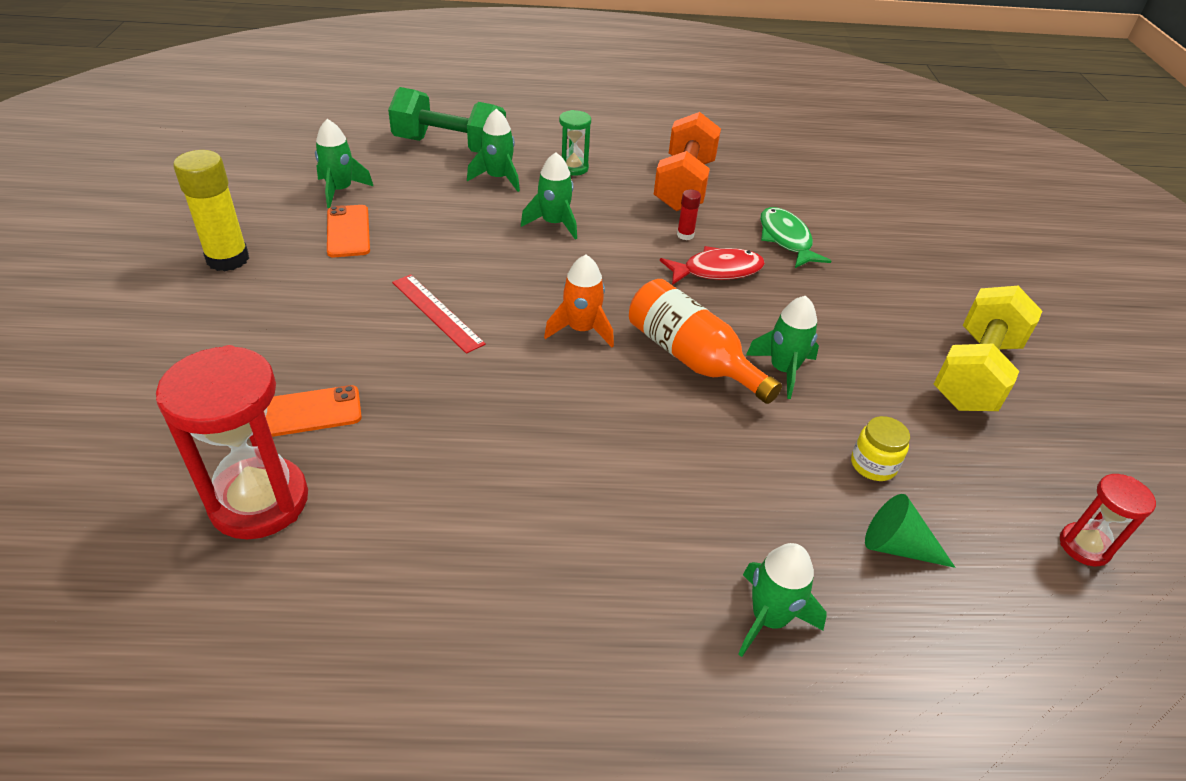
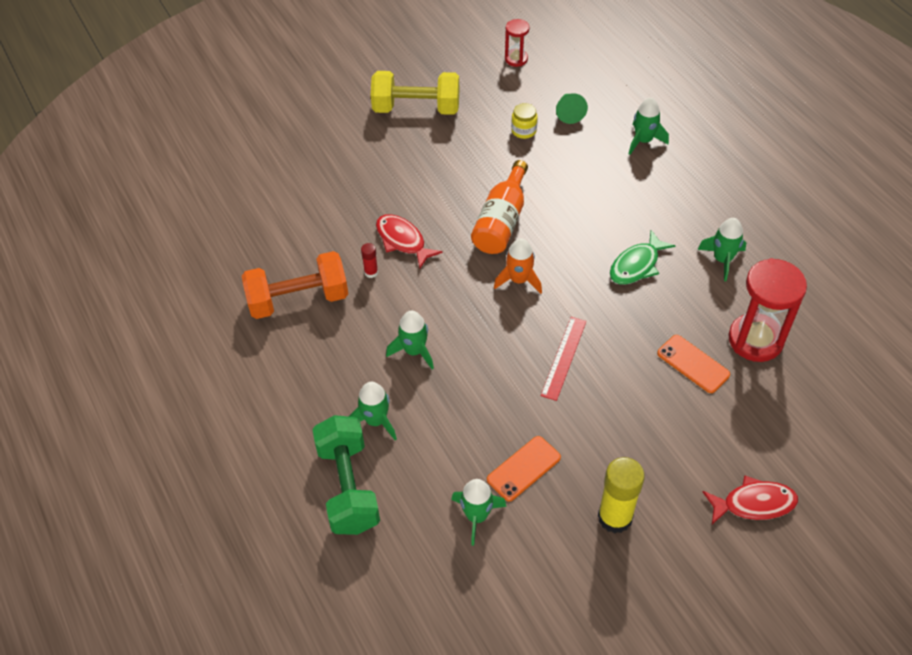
camera: 115 degrees left, 10 degrees up
(94, 357) = (754, 503): none -> red fish
(573, 168) = (322, 380): green hourglass -> none
(783, 370) = (479, 181): green rocket -> green rocket (722, 259)
(786, 239) = (335, 219): green fish -> green fish (636, 265)

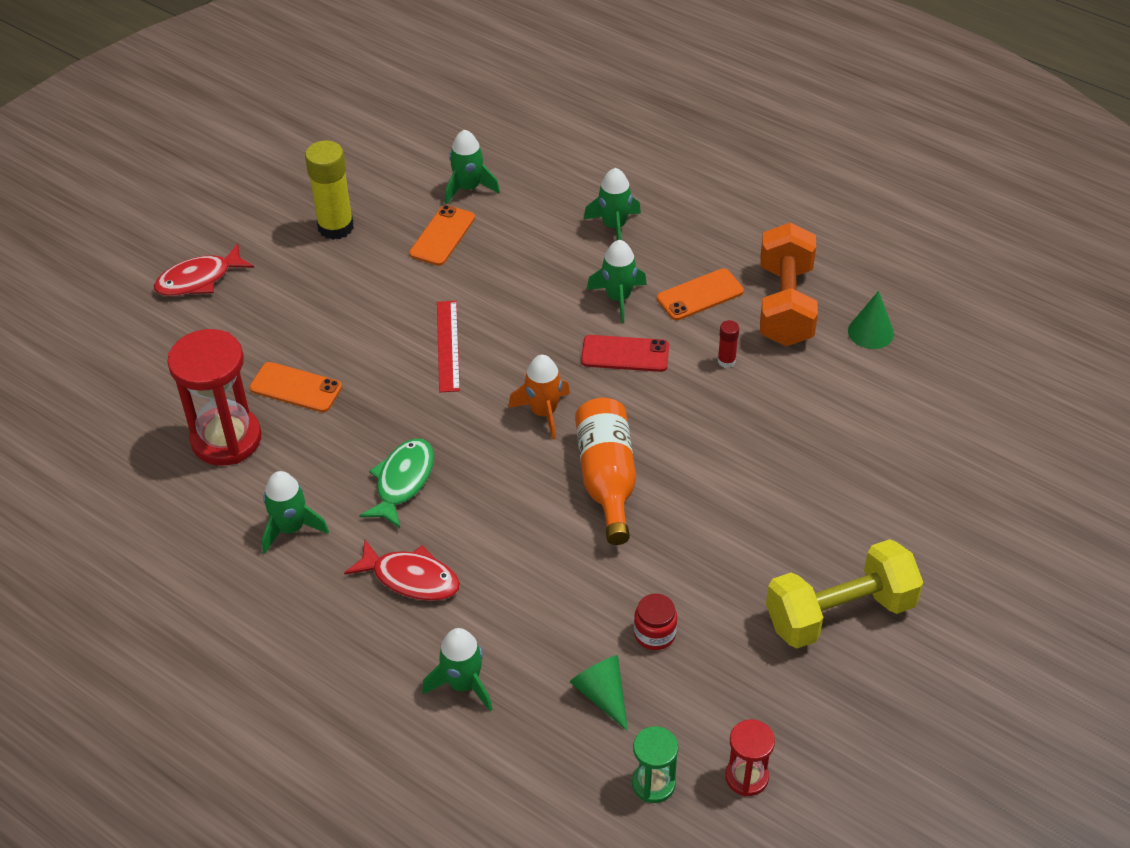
camera: 155 degrees right, 5 degrees down
(258, 258) = (870, 332): none -> green cone
(298, 299) = (785, 305): orange dumbbell -> orange dumbbell turned 45 degrees counterclockwise
(348, 487) = (603, 171): green dumbbell -> none
(352, 331) = (700, 295): none -> orange phone
(402, 241) = (716, 410): red fish -> red fish (411, 578)
(437, 303) = (625, 354): none -> red phone
(524, 130) = (654, 634): yellow jar -> red jar
(564, 70) = (653, 784): none -> green hourglass

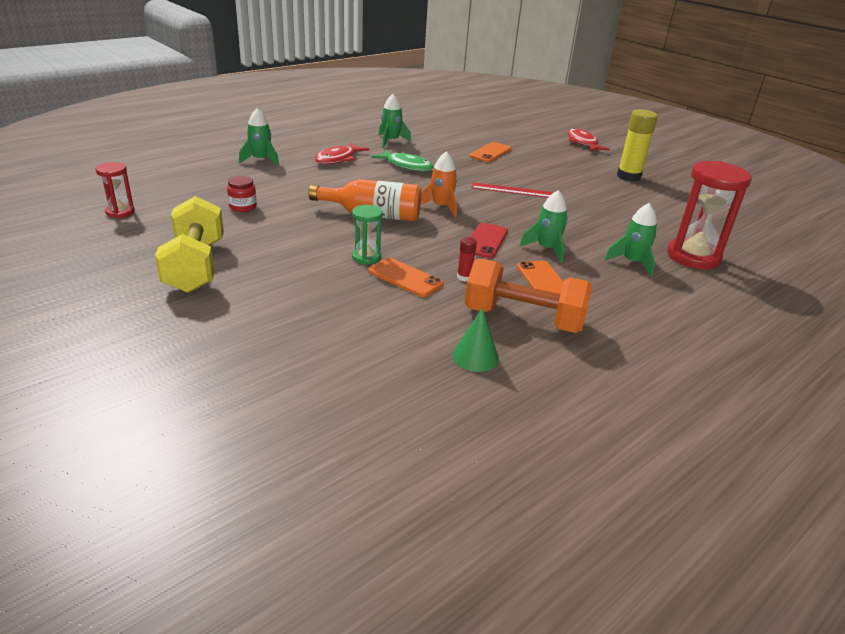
camera: 100 degrees right, 15 degrees down
(226, 439) = (459, 136): red hourglass -> red hourglass (693, 257)
(442, 236) = (620, 203): orange phone -> orange phone (405, 278)
(468, 188) = (674, 218): green rocket -> none
(602, 695) = (218, 187): green cone -> none
(653, 784) = (149, 189): green hourglass -> green hourglass (366, 257)

